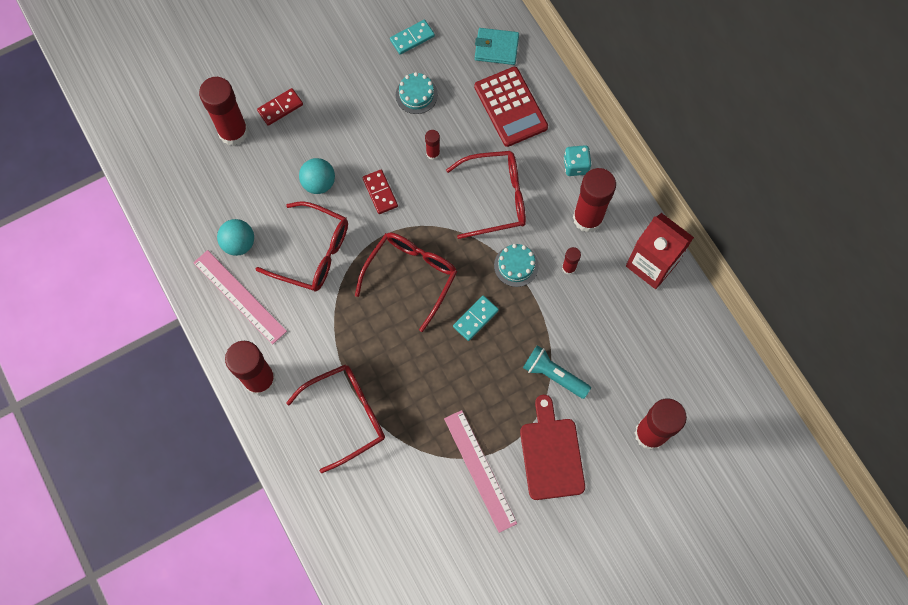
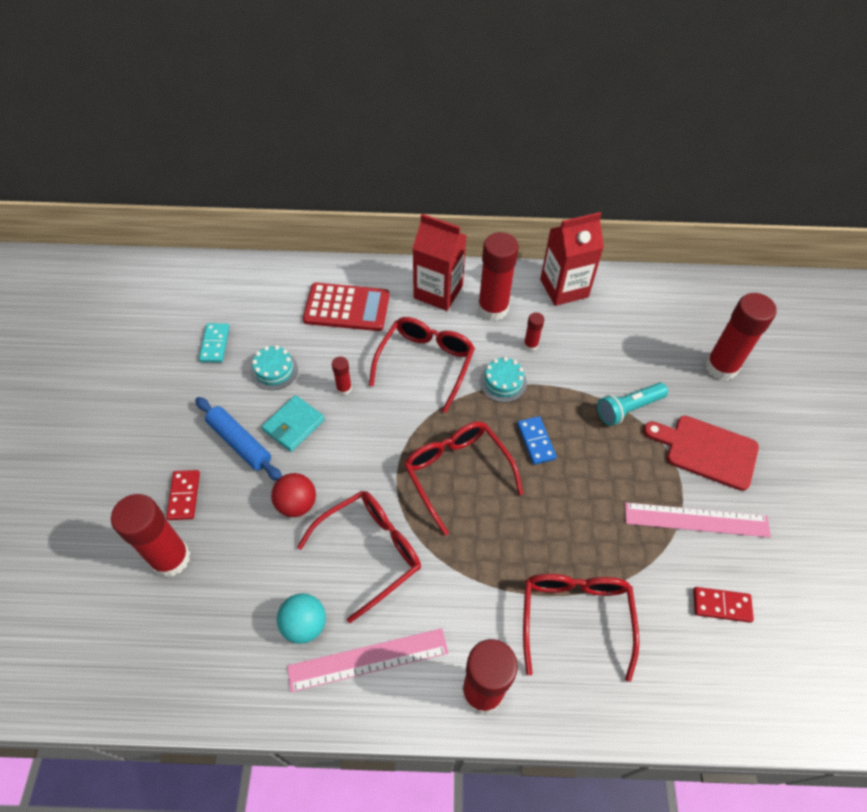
camera: 60 degrees left, 15 degrees down
(319, 183) = (296, 504): turquoise ball -> red ball
(342, 114) = (240, 443): none -> blue rolling pin
(380, 192) = (350, 454): red domino -> red domino (721, 605)
(475, 319) = (536, 441): turquoise domino -> blue domino
(496, 48) = (282, 289): turquoise wallet -> turquoise wallet (294, 425)
(576, 166) = (438, 292): turquoise dice -> red carton

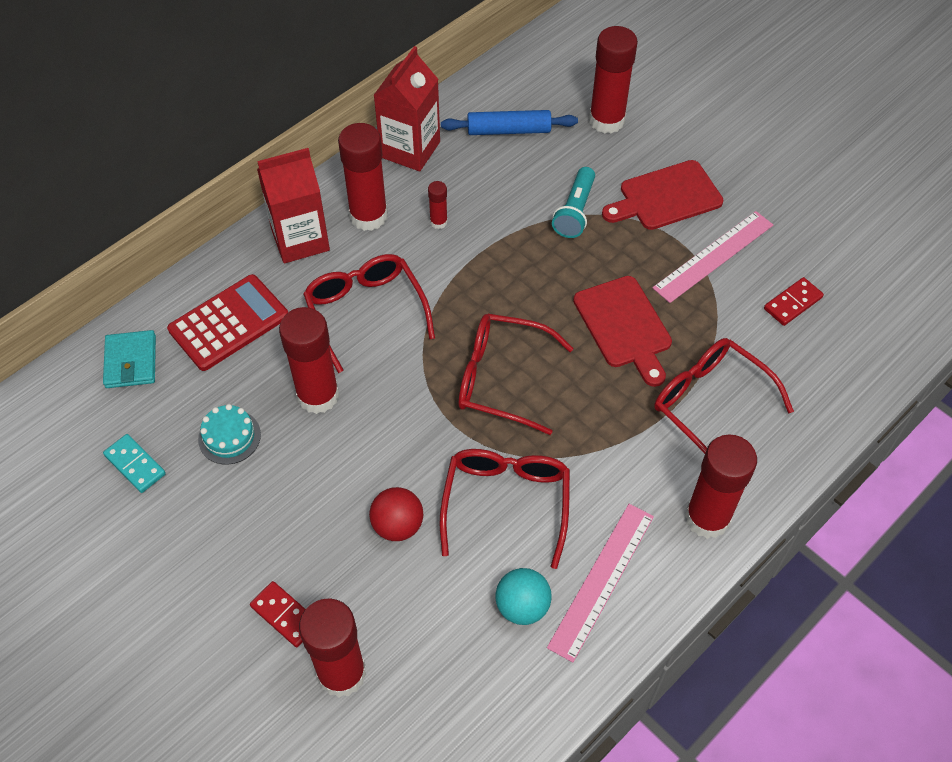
camera: 45 degrees left, 0 degrees up
(240, 443) = (279, 525): blue rolling pin -> blue rolling pin (508, 130)
(294, 425) = (311, 466): turquoise wallet -> turquoise wallet (131, 362)
(344, 388) = (318, 395): red glue stick -> red glue stick, size x2.16
(503, 382) = (452, 273): turquoise cake -> none
(536, 441) = (534, 298): blue domino -> none
(575, 511) = (624, 326): none -> red cutting board

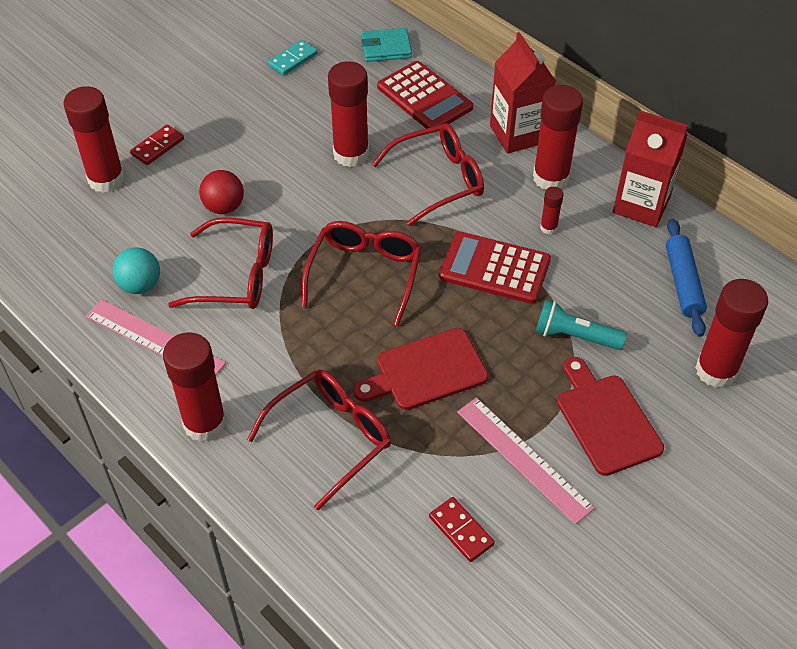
camera: 90 degrees right, 5 degrees down
(229, 437) = (314, 106): turquoise cake -> none
(493, 268) = (494, 268): none -> red calculator

